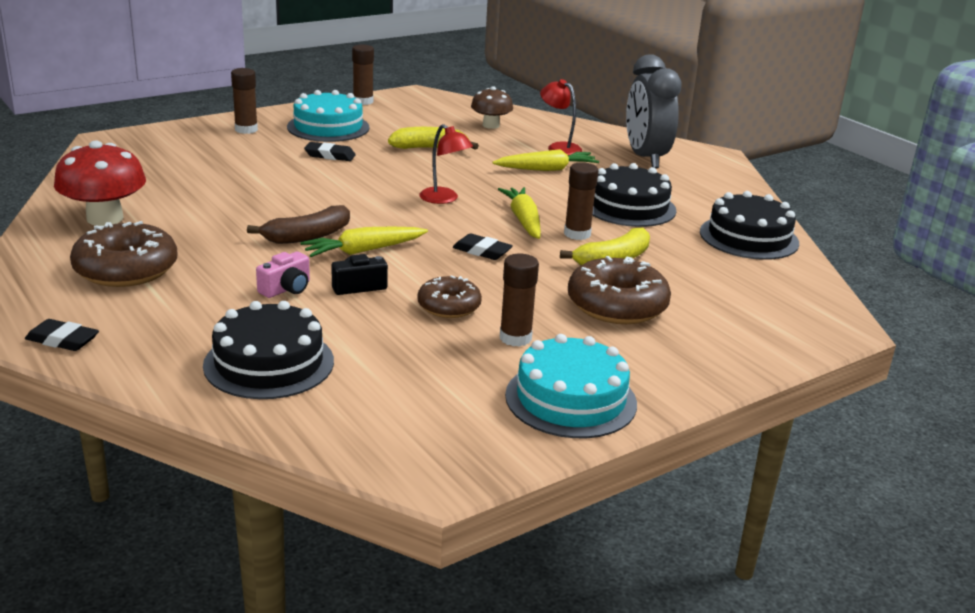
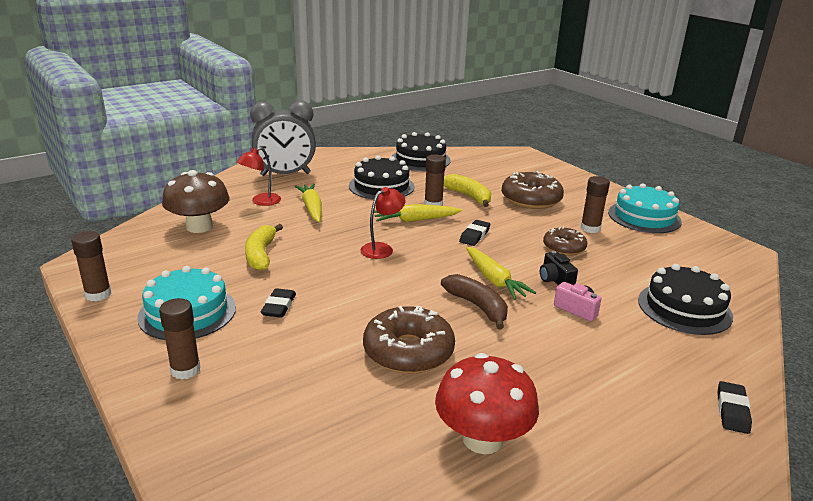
camera: 90 degrees left, 0 degrees up
(126, 269) = (590, 399): brown donut -> brown donut (408, 351)
(491, 125) = (199, 227): brown mushroom -> brown mushroom, size x1.58

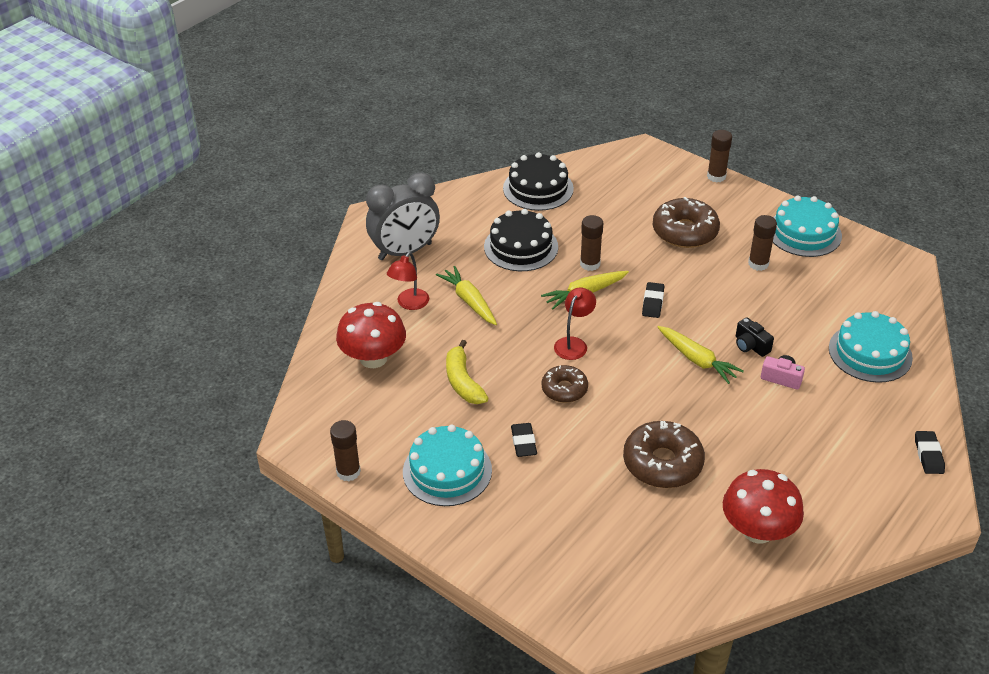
camera: 15 degrees left, 15 degrees up
(185, 370) = (492, 531): brown glue stick -> brown glue stick (716, 176)
(199, 227) = (373, 358): brown mushroom -> red mushroom
(469, 196) = (620, 242): yellow banana -> none
(477, 306) = (696, 397): brown banana -> none
(564, 247) = (743, 299): brown donut -> brown donut (564, 389)
(684, 308) = (870, 353): black cake -> turquoise cake

